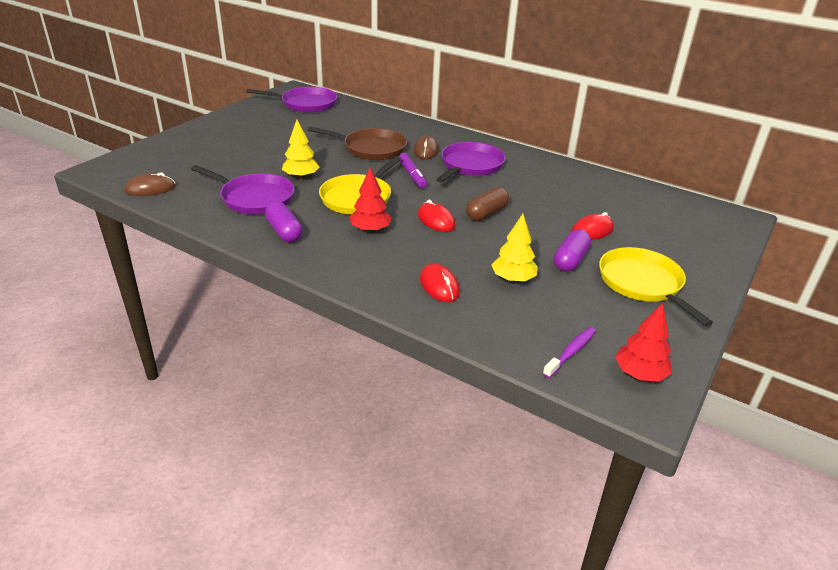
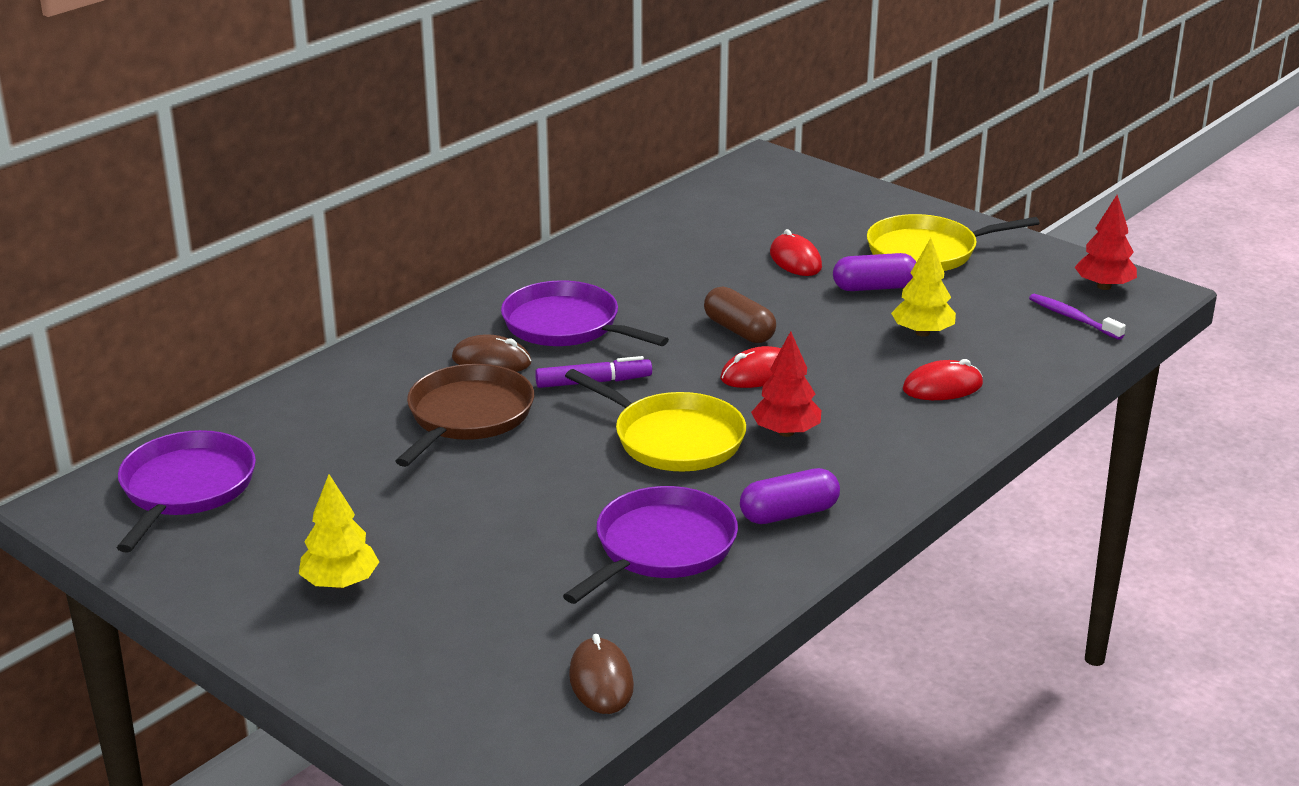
camera: 80 degrees left, 5 degrees down
(301, 177) = (578, 496): yellow tree -> yellow tree (340, 583)
(570, 260) = (874, 287): purple capsule -> purple capsule turned 45 degrees counterclockwise

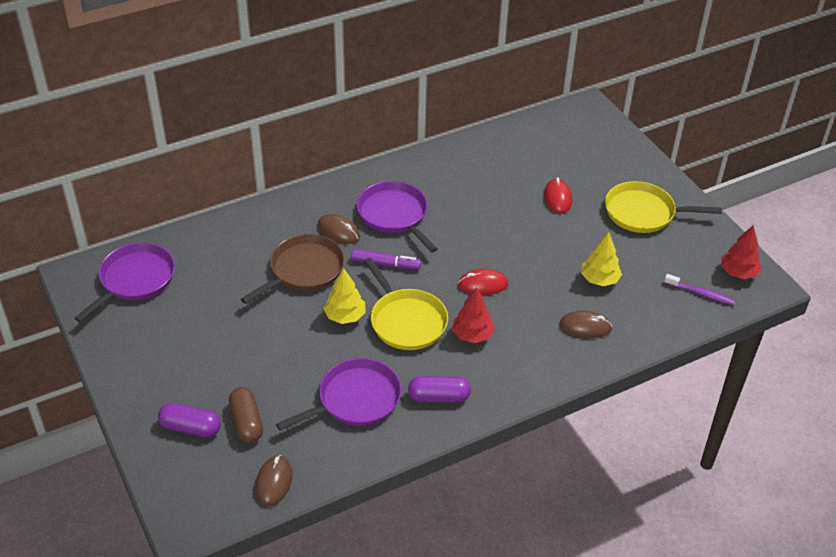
camera: 20 degrees right, 15 degrees up
(340, 583) = (178, 371): yellow tree -> yellow tree (345, 316)
(739, 330) = (491, 247): brown capsule -> brown capsule (247, 422)
(874, 287) = (592, 234): purple capsule -> purple capsule (190, 427)
(942, 387) = (585, 327): red mouse -> brown mouse
(1072, 318) = (701, 293): purple toothbrush -> purple toothbrush turned 135 degrees clockwise

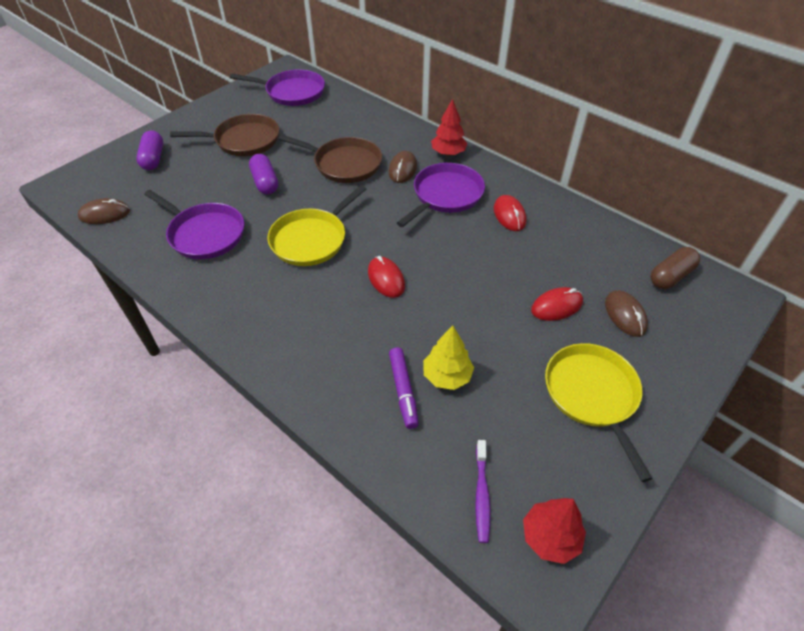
camera: 70 degrees right, 5 degrees up
(207, 341) = (244, 140): none -> brown pan
(247, 422) = (164, 183): brown capsule -> brown capsule (670, 276)
(345, 316) = (301, 201): yellow tree -> none
(386, 264) = (378, 207): purple marker -> purple marker (403, 391)
(439, 397) = (222, 286): purple capsule -> purple capsule (265, 182)
(443, 185) = (509, 215): none -> red mouse
(472, 335) = (312, 289): red tree -> red tree (448, 153)
(585, 327) = (364, 380): brown mouse -> brown mouse (625, 315)

